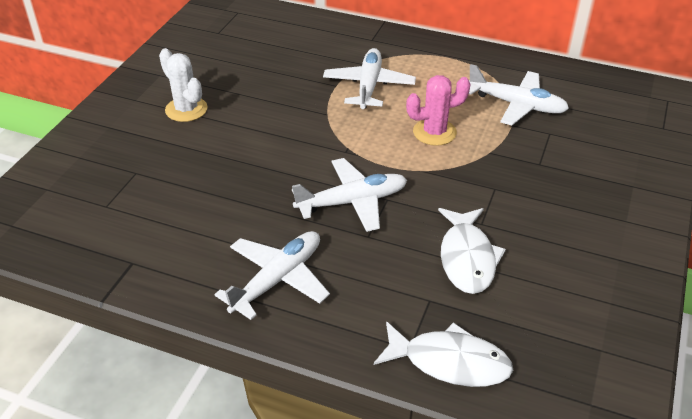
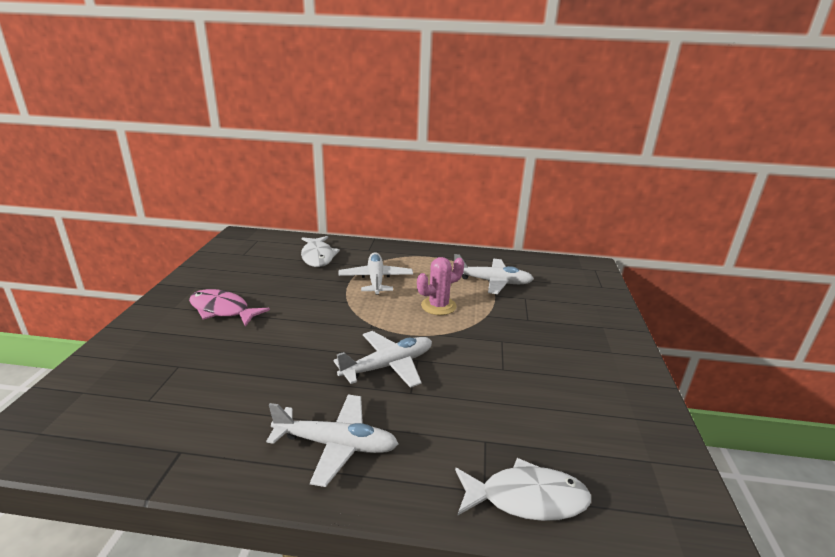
camera: 15 degrees left, 15 degrees down
(186, 109) = (222, 310): white cactus -> pink fish
(277, 279) = (336, 444): white plane -> white plane turned 75 degrees clockwise
(467, 258) = (503, 399): white fish -> white fish (318, 256)

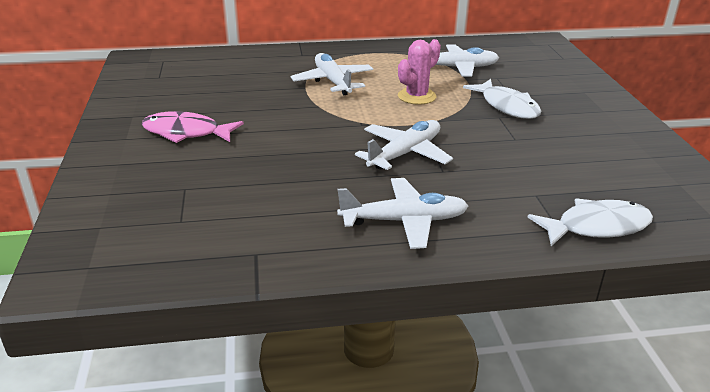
camera: 15 degrees left, 5 degrees up
(318, 256) = (250, 68): white fish -> white fish (507, 106)

